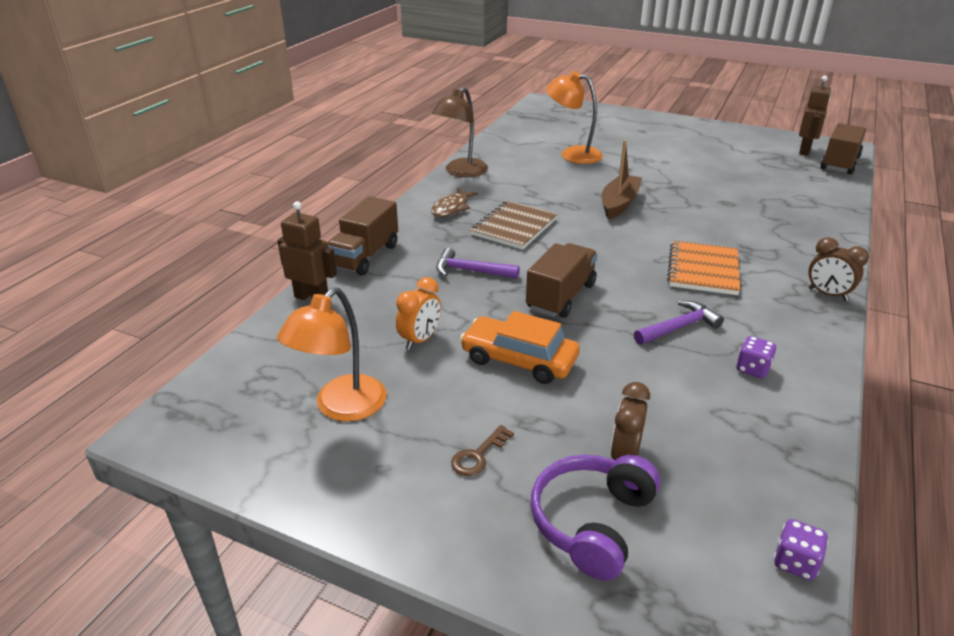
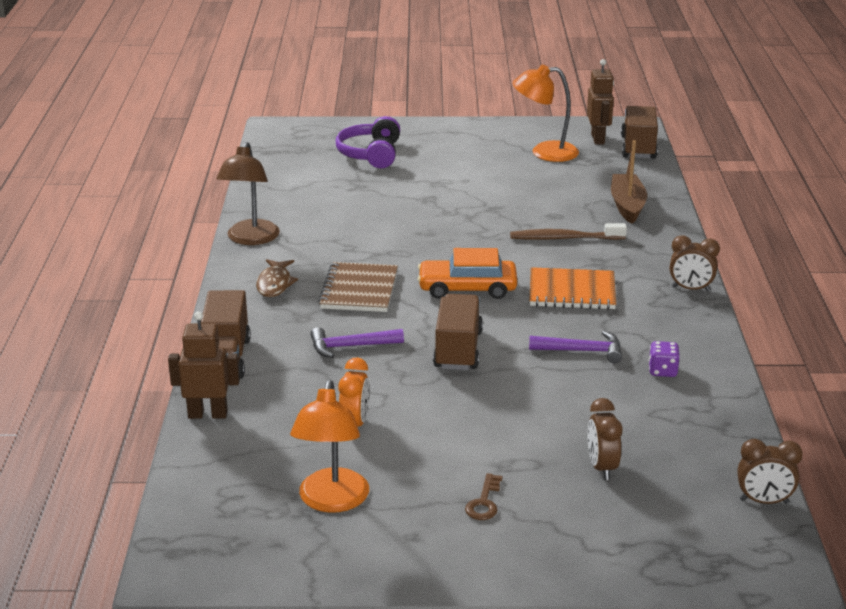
camera: 25 degrees left, 5 degrees down
(519, 359) = (461, 417): orange car -> orange car (467, 288)
(573, 154) = (360, 191): orange lamp -> orange lamp (544, 152)
(592, 522) = (607, 521): purple headphones -> purple headphones (371, 154)
(619, 203) = (449, 239): brown boat -> brown boat (627, 205)
(679, 327) = (582, 351): purple hammer -> purple hammer turned 60 degrees clockwise
(703, 270) = (572, 292): orange notebook -> orange notebook turned 75 degrees counterclockwise
(724, 223) = (564, 238): none -> brown toothbrush
(795, 562) = (764, 501): purple dice -> brown clock

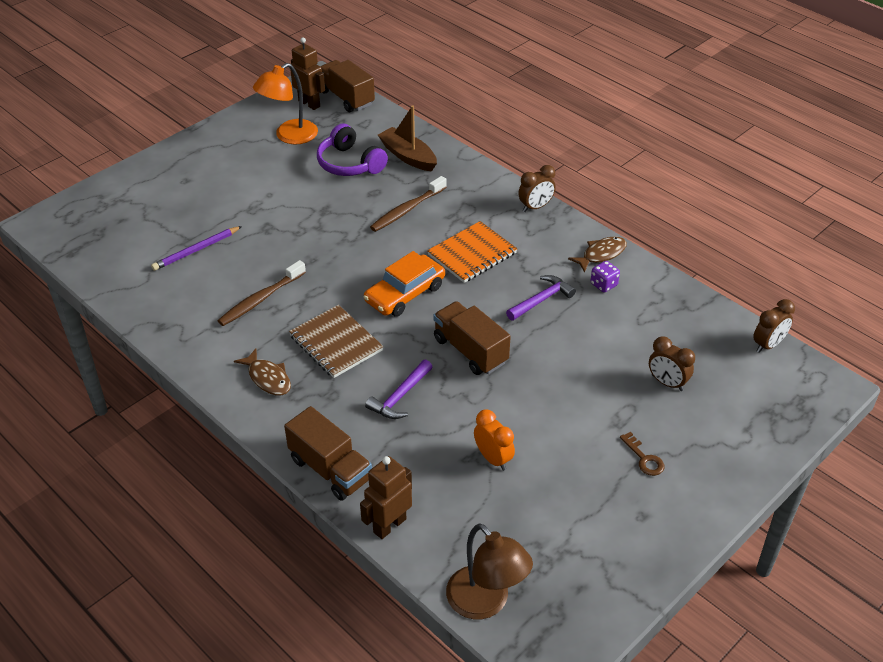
camera: 45 degrees left, 15 degrees up
(250, 239) = (186, 348): brown lamp -> brown lamp (486, 602)
(331, 501) = (564, 529): orange lamp -> none
(350, 237) = (261, 299): none -> brown toothbrush
(353, 188) = (196, 250): none -> purple pencil
(371, 154) = (162, 208): purple headphones -> purple headphones (349, 164)
(699, 350) = (601, 254): none -> brown fish

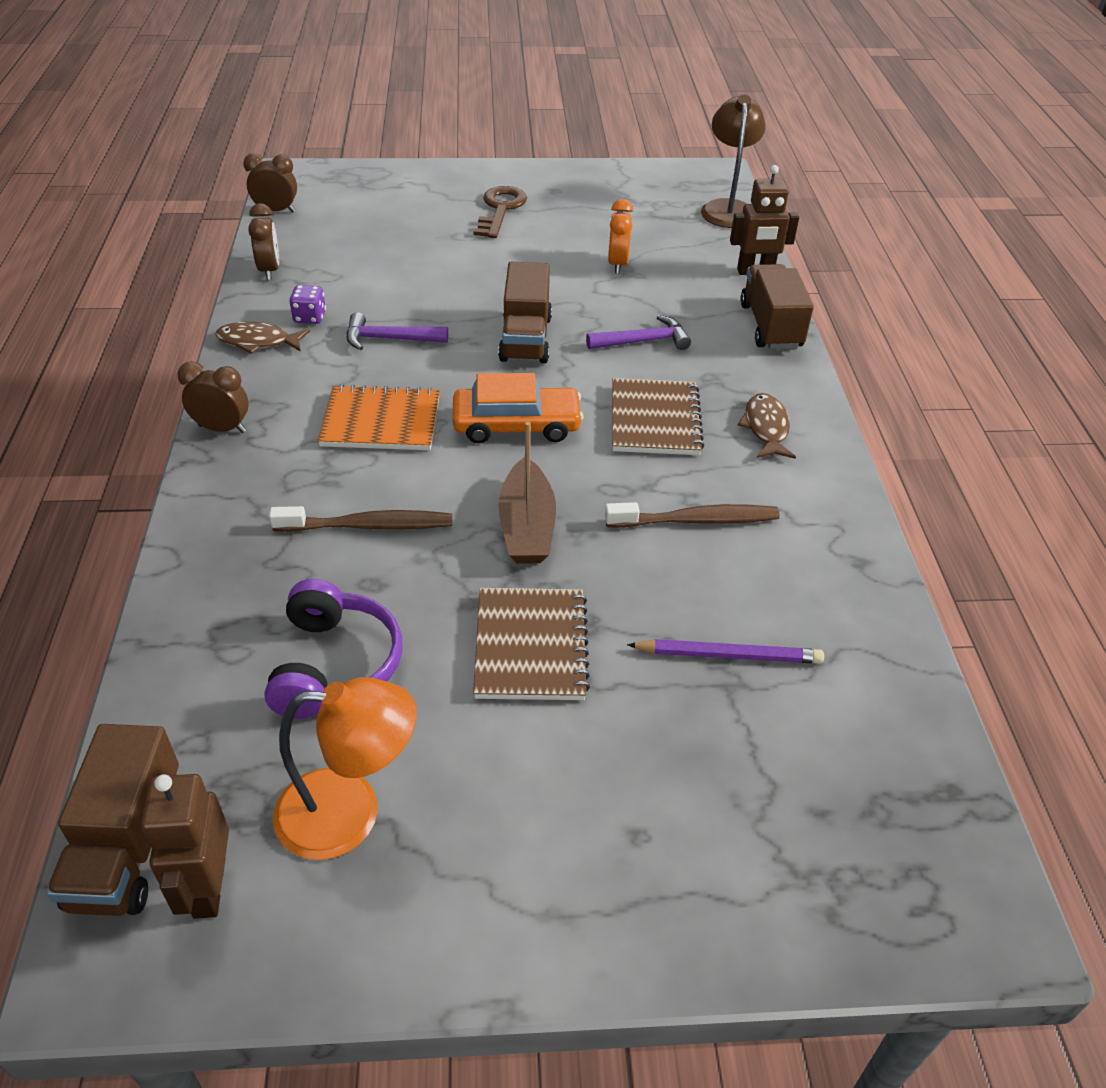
camera: 140 degrees left, 0 degrees up
(282, 208) = (531, 646): none -> brown notebook
(408, 156) = (237, 615): brown boat -> brown boat (527, 526)
(644, 458) = (500, 209): brown key -> brown key, size x1.74
(667, 383) = (400, 233): brown clock -> brown clock (269, 270)

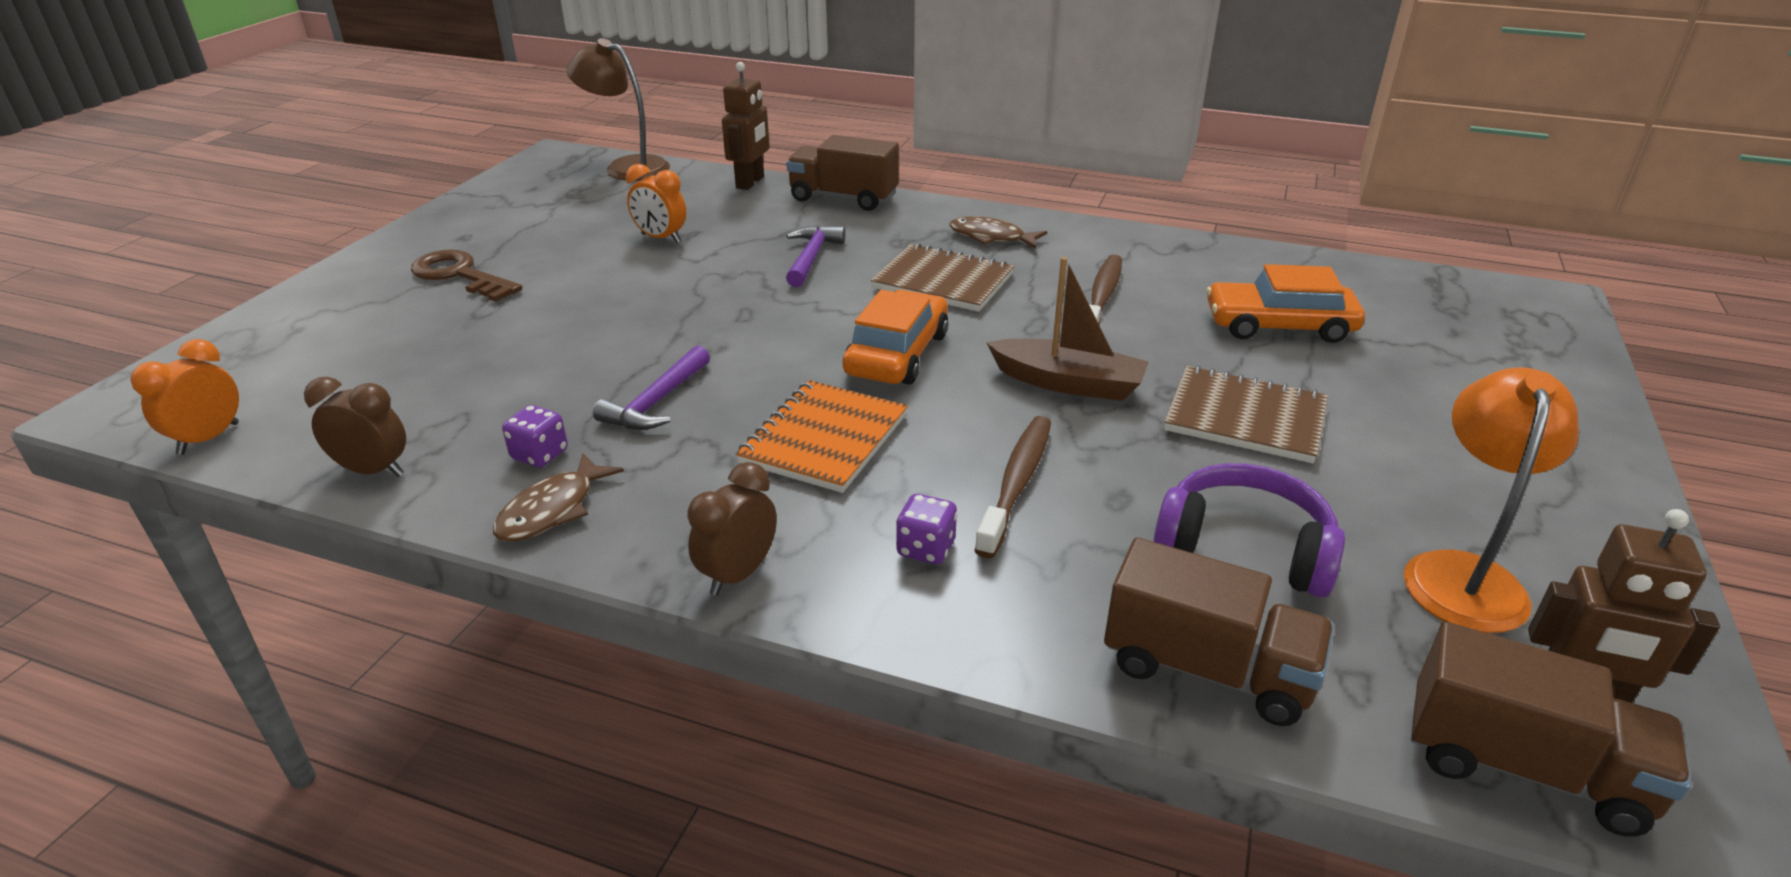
camera: 65 degrees left, 10 degrees down
(275, 499) = (926, 548): none -> purple dice
(276, 211) = (209, 439): brown clock -> orange clock
(525, 339) = (745, 316): brown truck -> brown truck (1207, 669)
(728, 655) = (1279, 325): purple pencil -> orange car

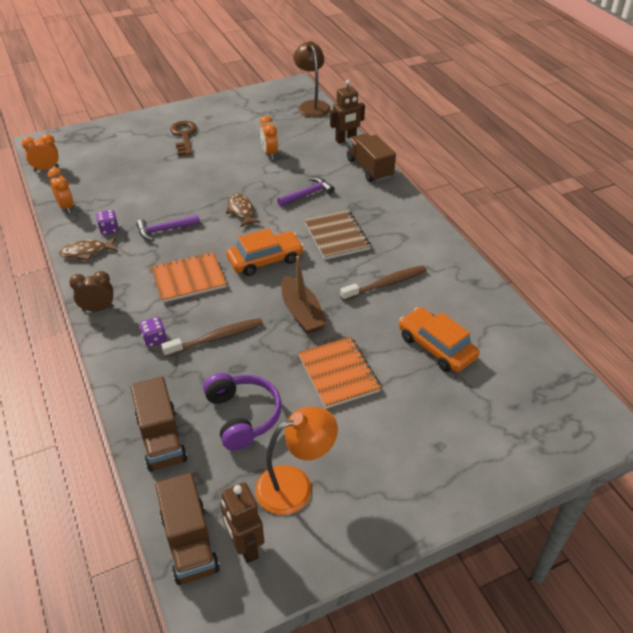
camera: 45 degrees right, 10 degrees up
(373, 471) = (66, 207): brown clock -> orange clock
(991, 237) = (395, 225): brown fish -> brown fish (241, 211)
(1245, 418) = (338, 373): brown notebook -> orange notebook

